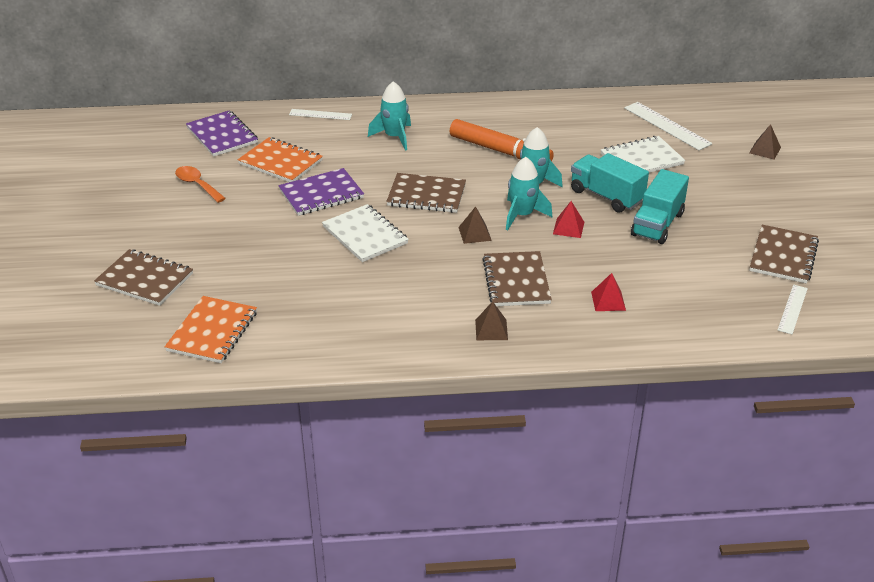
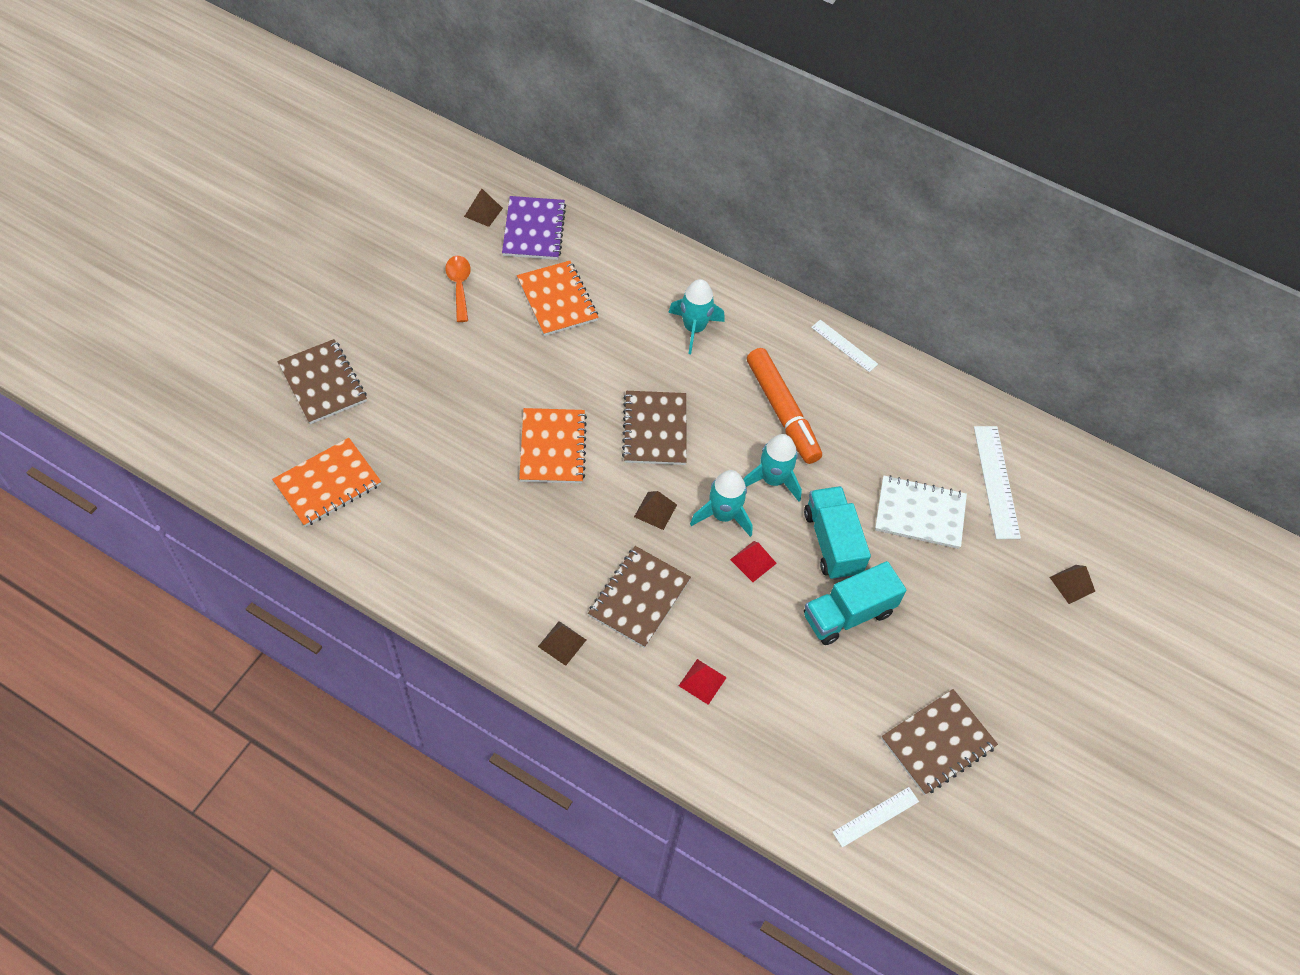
camera: 30 degrees right, 20 degrees up
(172, 141) = (483, 212): none -> brown pyramid
(320, 114) = (649, 253): white ruler -> white ruler (844, 346)
(321, 194) = (558, 367): purple notebook -> none
(365, 235) = (552, 447): white notebook -> orange notebook
(426, 195) = (655, 429): brown notebook -> brown notebook turned 45 degrees clockwise

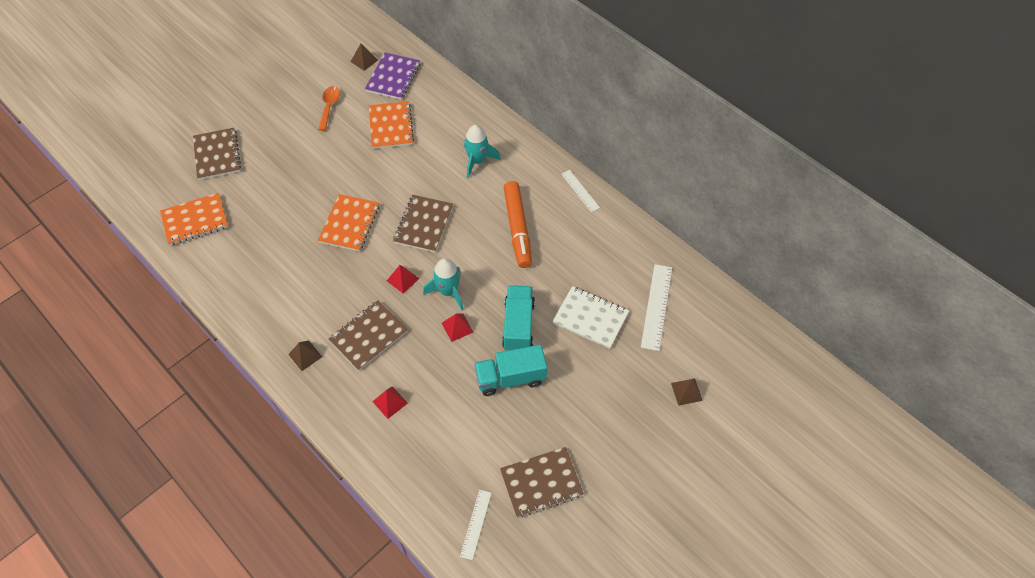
camera: 20 degrees right, 0 degrees up
(655, 510) = (403, 279): brown pyramid -> red pyramid
(772, 480) = (492, 274): turquoise rocket -> none
(875, 816) = (476, 524): white ruler -> white ruler turned 60 degrees counterclockwise

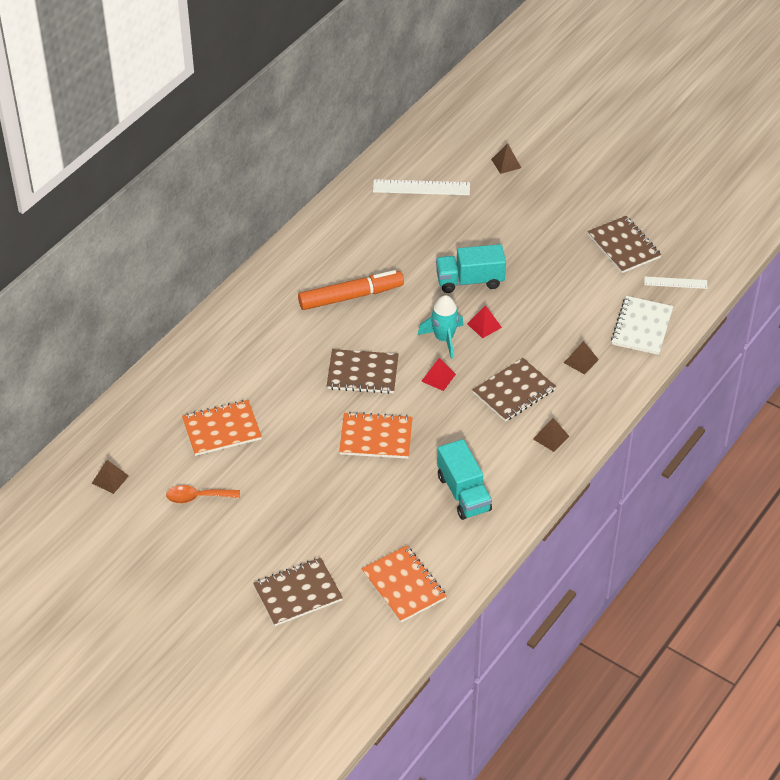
camera: 100 degrees left, 10 degrees down
(369, 336) = (514, 391): brown notebook -> brown notebook turned 75 degrees counterclockwise
(390, 402) = (581, 361): red pyramid -> brown pyramid
(393, 77) = (137, 443): purple notebook -> none
(477, 161) = (263, 342): turquoise rocket -> none
(510, 378) = (528, 279): turquoise truck -> turquoise truck (463, 493)
(580, 191) = (289, 254): white ruler -> none
(590, 318) = (447, 231): white notebook -> white notebook (642, 327)

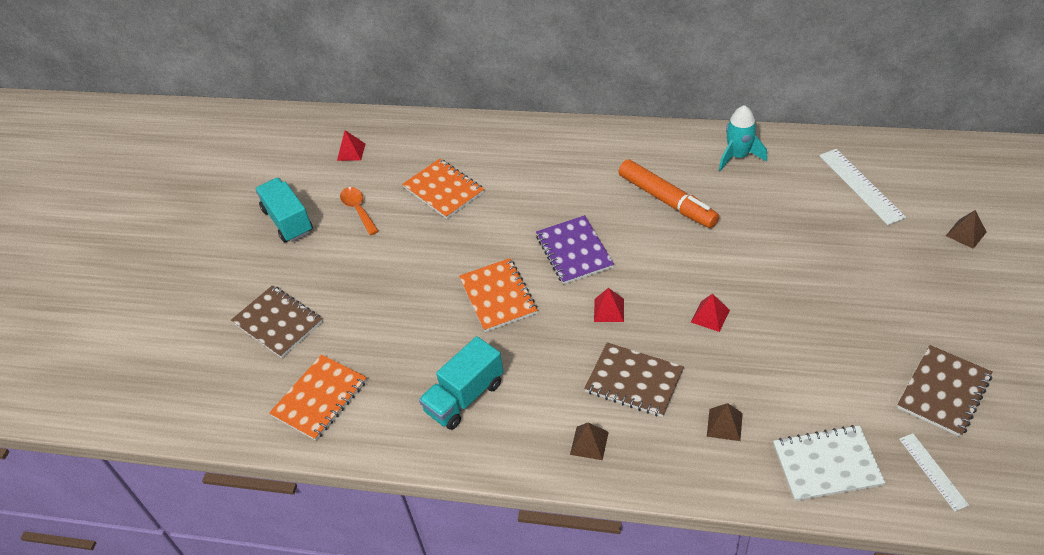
camera: 70 degrees right, 0 degrees up
(110, 479) = (351, 152): brown pyramid -> red pyramid
(362, 373) = (574, 251): brown notebook -> purple notebook
(444, 339) = (665, 292): turquoise rocket -> turquoise rocket (738, 156)
(470, 281) = (764, 277): turquoise truck -> turquoise truck (288, 221)

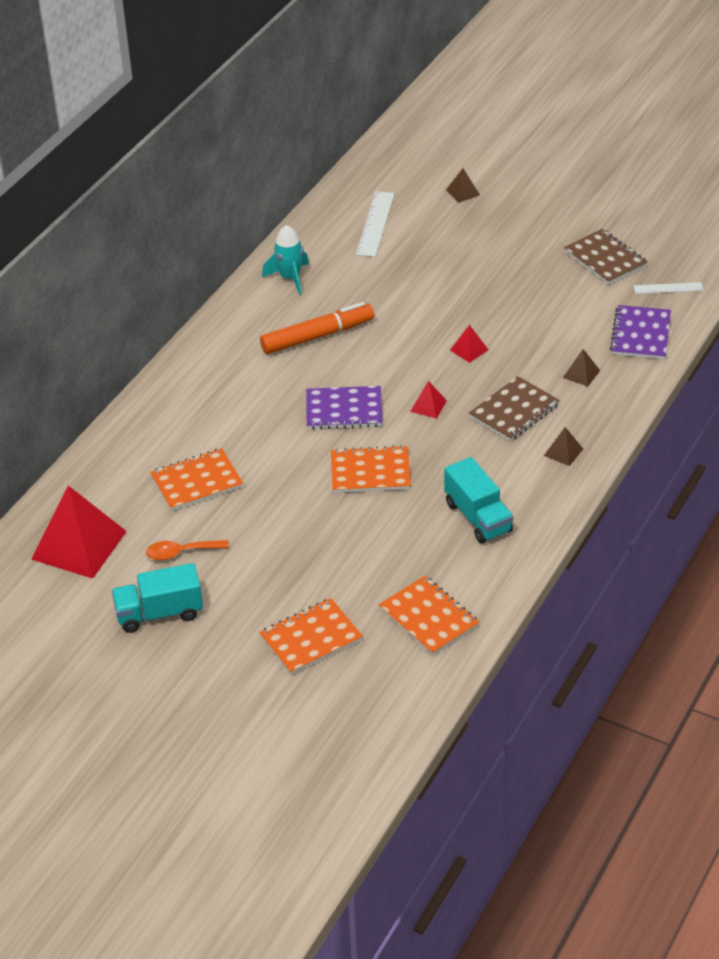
camera: 75 degrees left, 5 degrees down
(278, 323) = (311, 638): brown notebook -> orange notebook
(351, 152) = (79, 545): red pyramid -> red pyramid, size x2.31
(826, 465) = (641, 334): white notebook -> purple notebook
(861, 186) = (375, 224): white ruler -> white ruler turned 75 degrees counterclockwise

